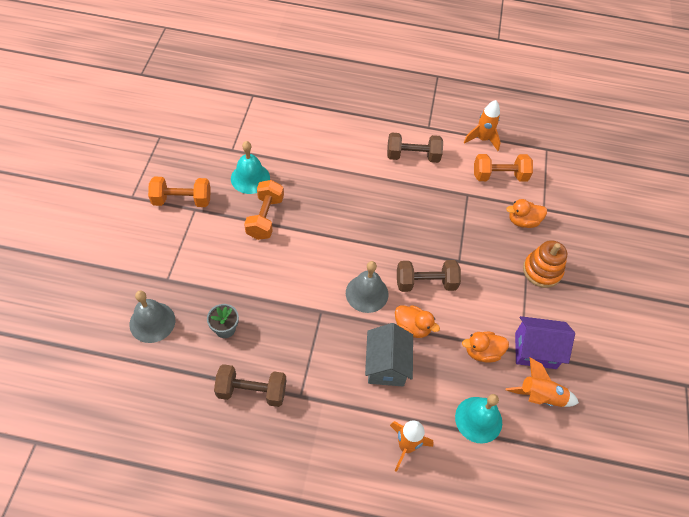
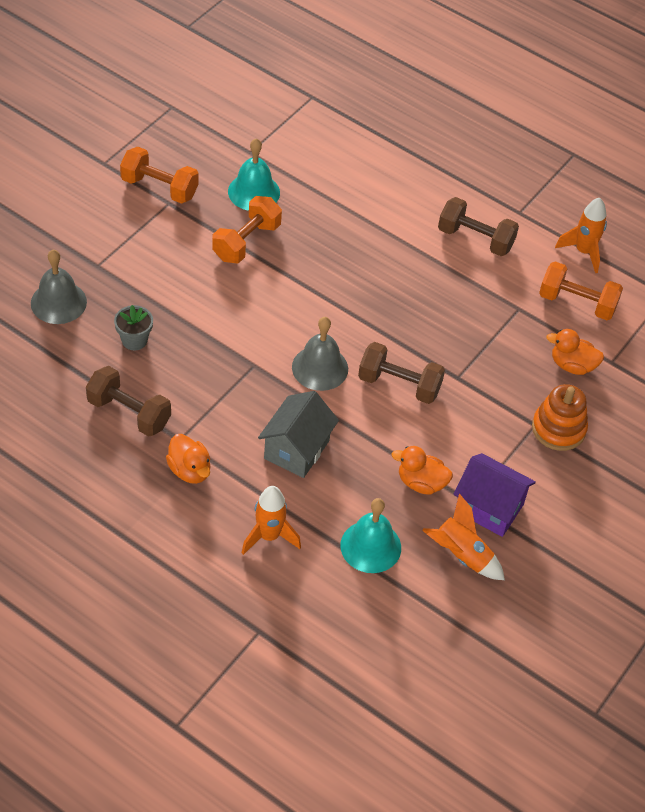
camera: 25 degrees right, 5 degrees down
(412, 327) = (352, 424): orange duck -> orange duck (189, 470)

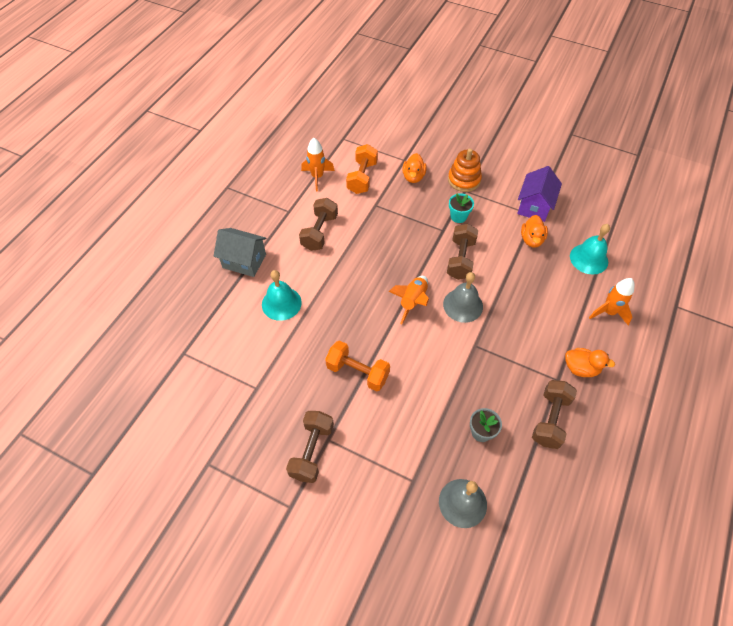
camera: 95 degrees left, 5 degrees up
(159, 188) = (312, 451): orange dumbbell -> brown dumbbell
(189, 470) = (581, 368): orange duck -> orange duck turned 60 degrees clockwise
(254, 192) = (302, 377): turquoise bell -> turquoise bell (281, 303)
(296, 449) = (535, 308): grey house -> grey house (244, 261)
(461, 555) = (573, 216): orange rocket -> orange rocket (412, 302)
(482, 402) = (458, 216): none -> turquoise flower pot

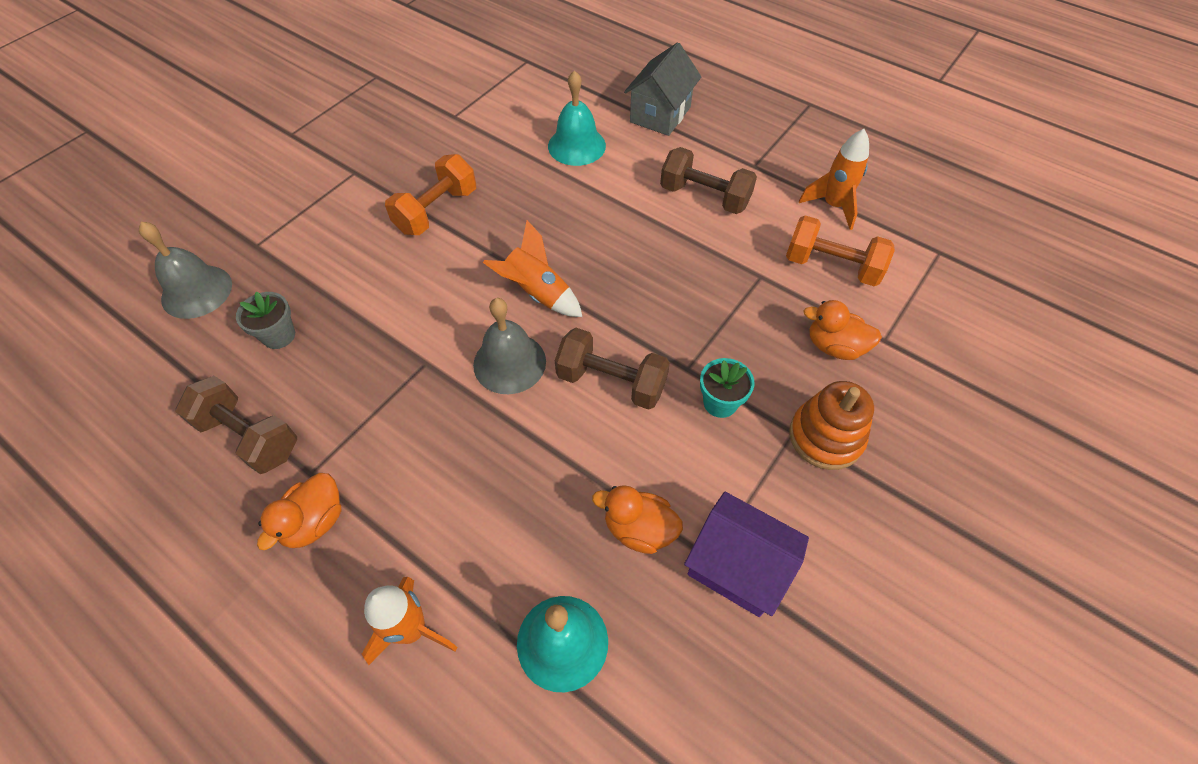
camera: 100 degrees right, 0 degrees up
(312, 451) = (346, 156): brown dumbbell -> none

